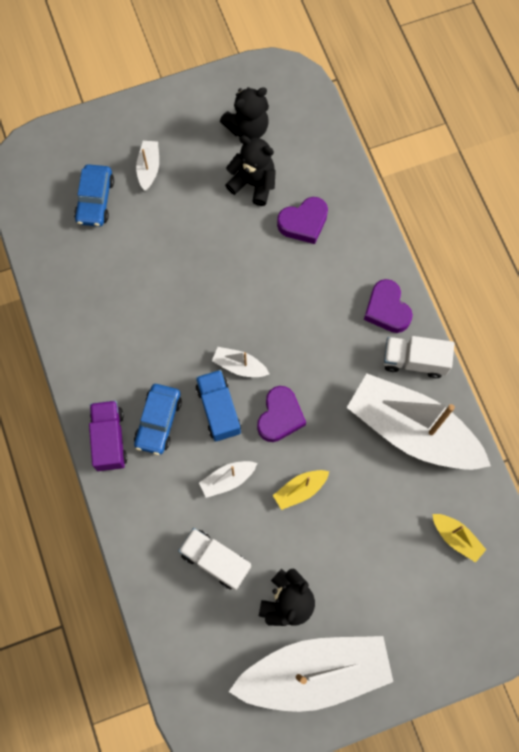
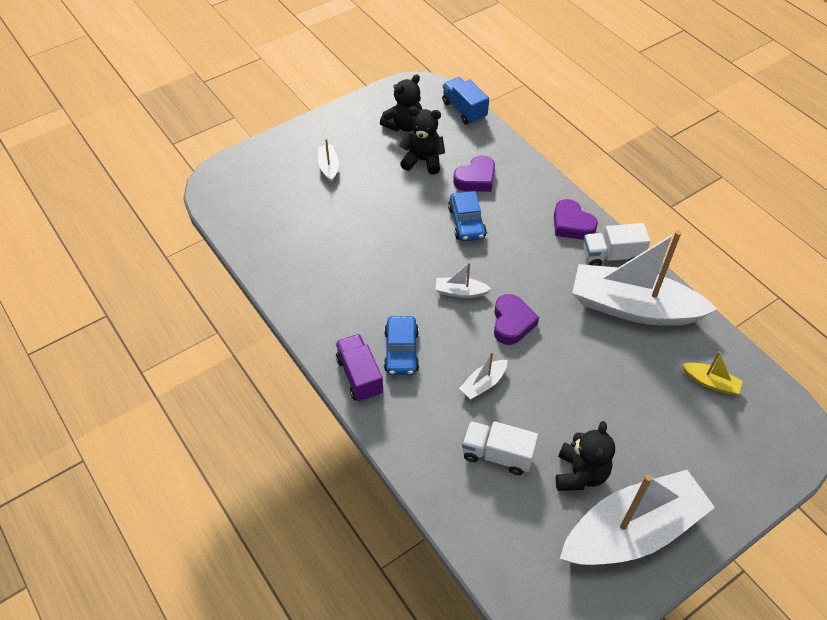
camera: 15 degrees left, 20 degrees down
(95, 200) = (288, 198): blue car -> blue car (466, 223)
(218, 410) = (454, 330): blue truck -> blue truck (464, 110)
(300, 490) = (553, 376): yellow boat -> none

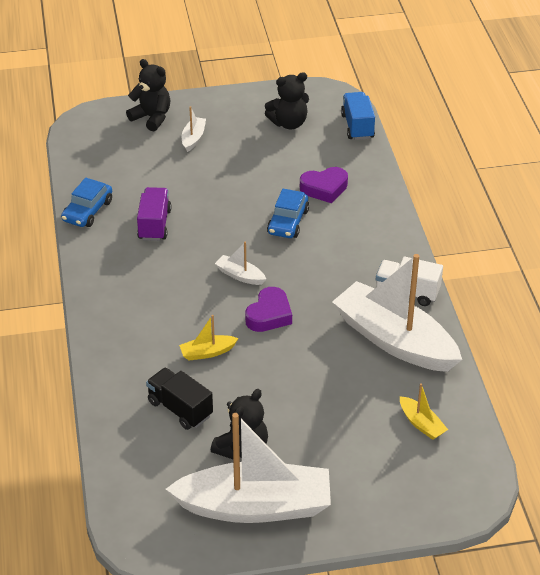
camera: 25 degrees right, 10 degrees down
(359, 376) = (104, 310): purple truck -> purple truck (154, 224)
(401, 351) = (153, 304): blue car -> blue car (88, 211)
(423, 160) = (285, 158): black teddy bear -> black teddy bear (152, 118)
(483, 384) = (207, 352): white boat -> yellow boat
(497, 454) = (180, 409): white truck -> black truck
(572, 224) = (388, 254): purple heart -> none

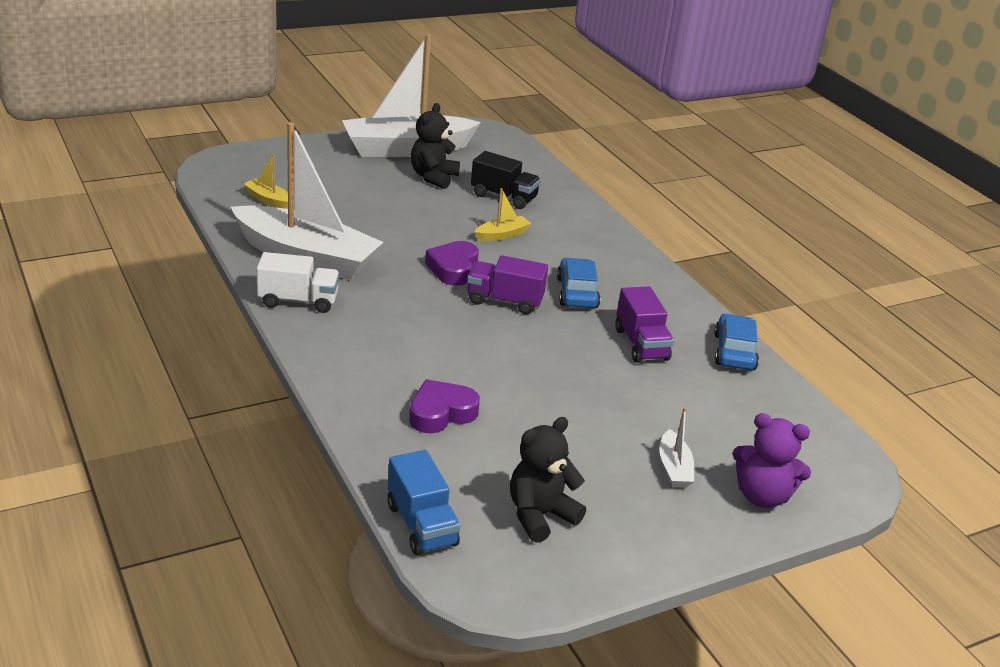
camera: 160 degrees right, 10 degrees down
(152, 118) = (762, 496): black teddy bear -> purple teddy bear
(240, 275) = (504, 301): white boat -> purple truck
(288, 222) = (474, 364): blue car -> blue car (577, 293)

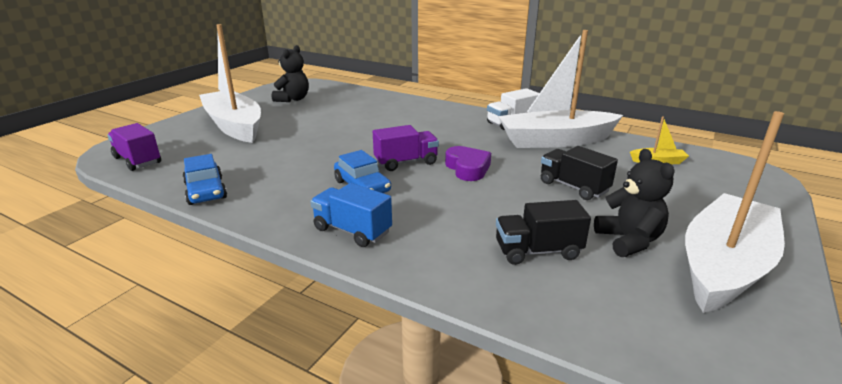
camera: 150 degrees right, 5 degrees down
(394, 216) = (573, 187): none -> black truck
(421, 525) = (338, 87): blue truck -> blue truck (352, 231)
(441, 413) = (372, 110): purple heart -> none
(502, 235) = (476, 208): yellow boat -> none
(641, 344) = (285, 171): purple truck -> purple truck (137, 160)
(674, 468) = (234, 126): white boat -> white boat, size x2.47
(762, 496) = (179, 130): purple teddy bear -> none

